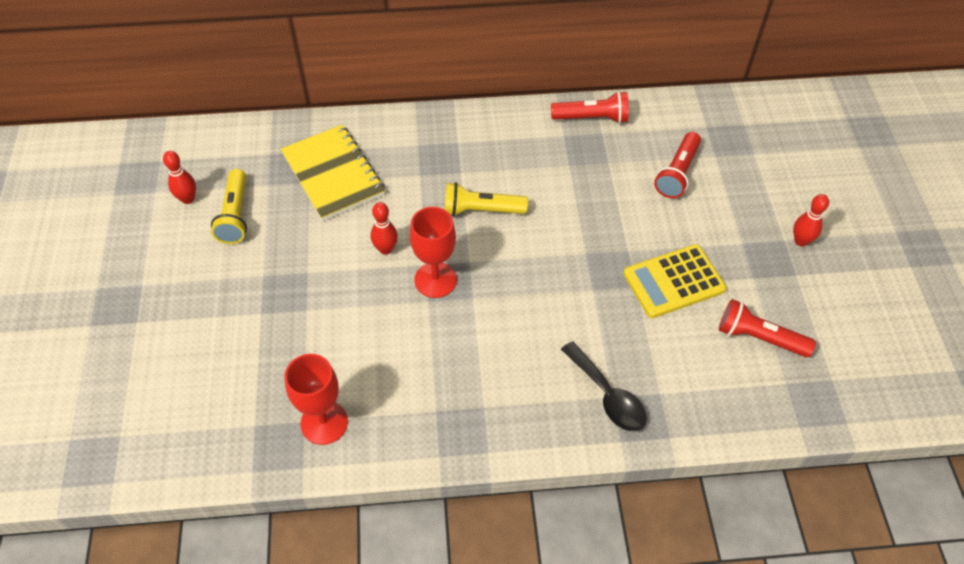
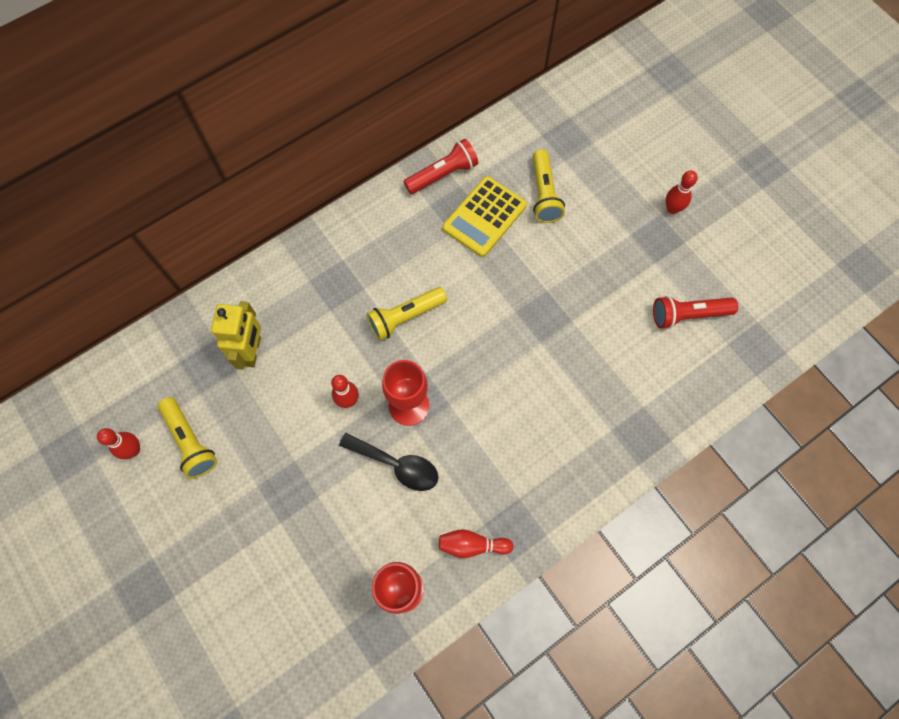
camera: 30 degrees left, 15 degrees up
(333, 174) = (252, 351): yellow notebook -> yellow robot
(413, 422) = (472, 545): none -> red bowling pin
(608, 396) = (607, 431): black spoon -> black spoon (397, 465)
(673, 281) = (598, 300): yellow calculator -> yellow calculator (484, 217)
(677, 173) = (544, 194): red flashlight -> yellow flashlight

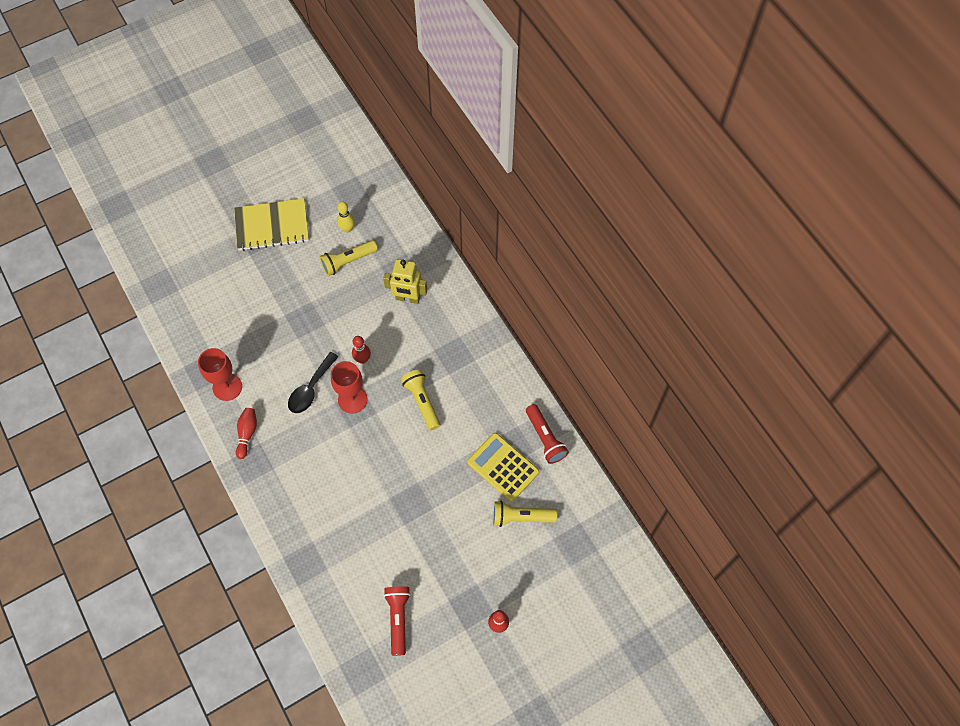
camera: 95 degrees right, 5 degrees down
(121, 569) = (272, 226): none -> yellow notebook
(133, 450) = (347, 229): red bowling pin -> yellow bowling pin

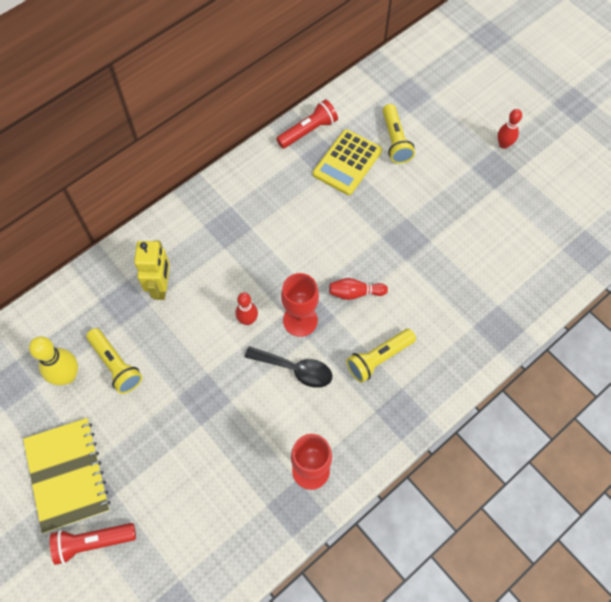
camera: 100 degrees left, 0 degrees up
(247, 434) = (366, 429): red bowling pin -> red bowling pin (355, 293)
(347, 229) = (67, 376): yellow bowling pin -> yellow bowling pin, size x1.54
(398, 619) = (527, 228): red flashlight -> red flashlight (93, 542)
(422, 401) = (289, 248): yellow flashlight -> yellow flashlight (379, 358)

